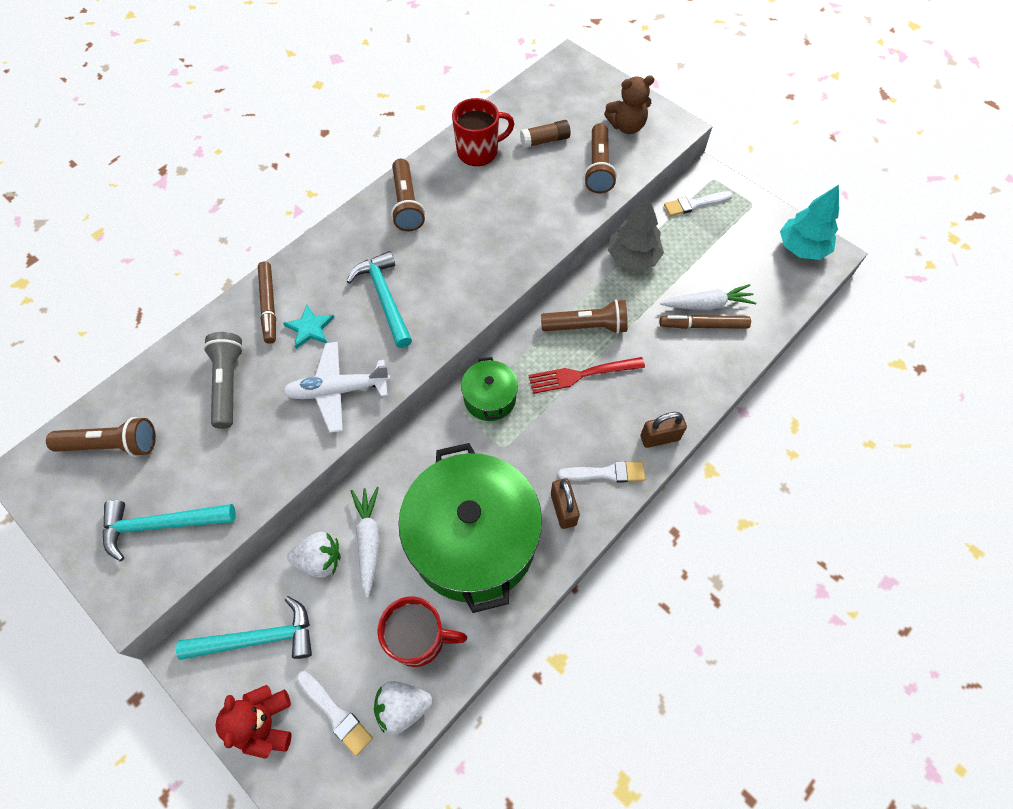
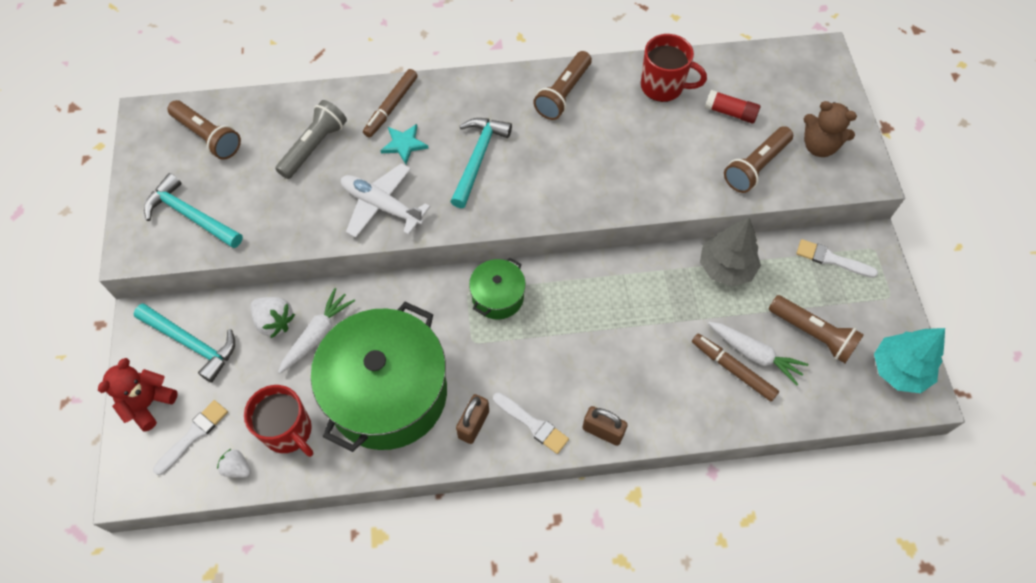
camera: 40 degrees right, 0 degrees up
(336, 714) = (193, 435): white brush -> white brush turned 135 degrees counterclockwise
(402, 707) = (237, 468): white strawberry -> white strawberry, size x0.65
(545, 140) = (730, 112): brown glue stick -> red glue stick
(582, 374) = (587, 332): red fork -> none
(586, 326) = (629, 296): brown flashlight -> brown flashlight (813, 334)

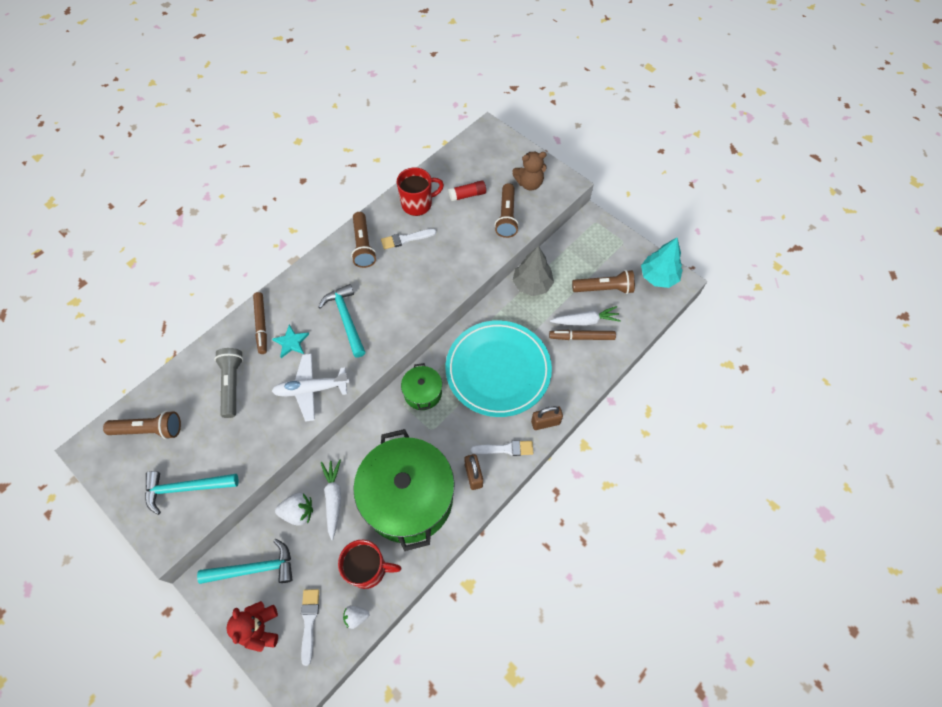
camera: 40 degrees left, 0 degrees up
(600, 333) = (498, 370): none -> turquoise plate
(831, 259) = (580, 242): white brush -> white brush (406, 239)

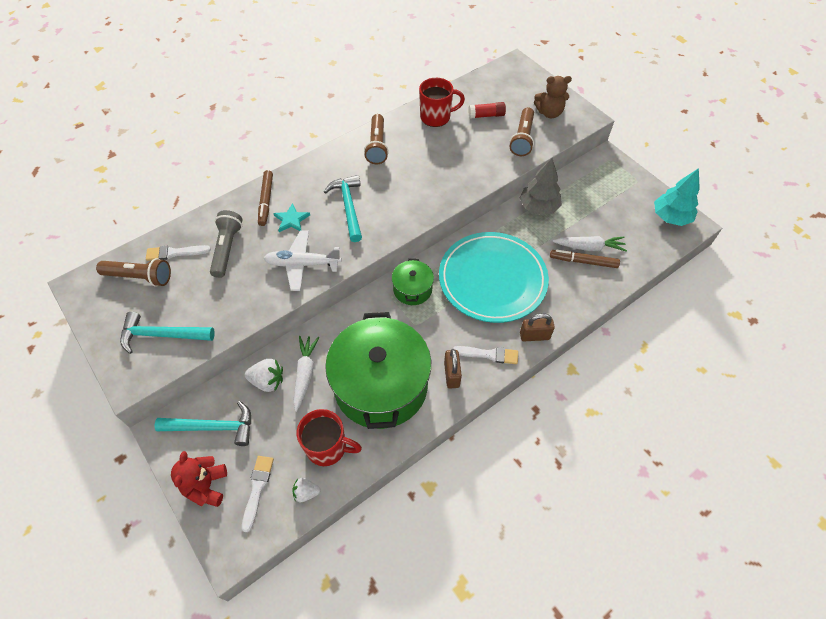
camera: 10 degrees right, 5 degrees down
(406, 239) = (419, 145): white brush -> white brush (175, 253)
(604, 289) = (612, 220): brown flashlight -> none

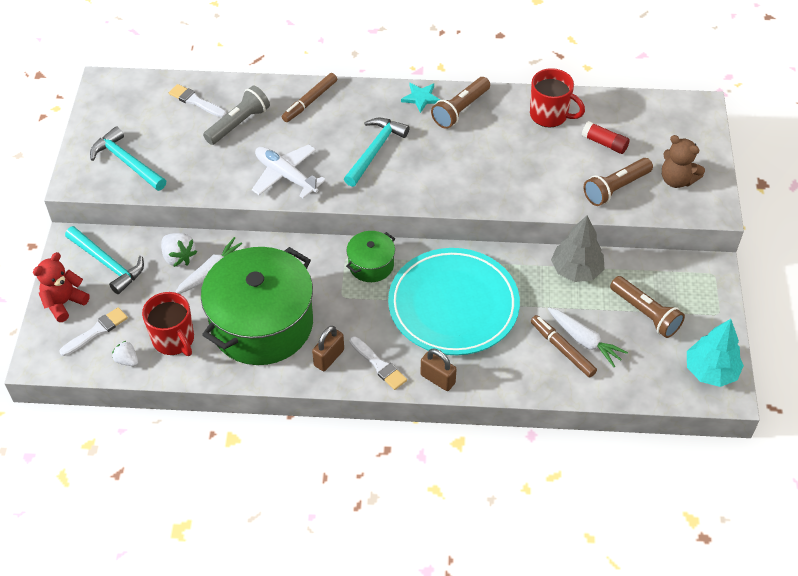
camera: 40 degrees right, 5 degrees down
(140, 277) = (152, 105): brown flashlight -> brown flashlight (645, 314)
(291, 220) = (314, 131): turquoise star -> turquoise star (421, 98)

